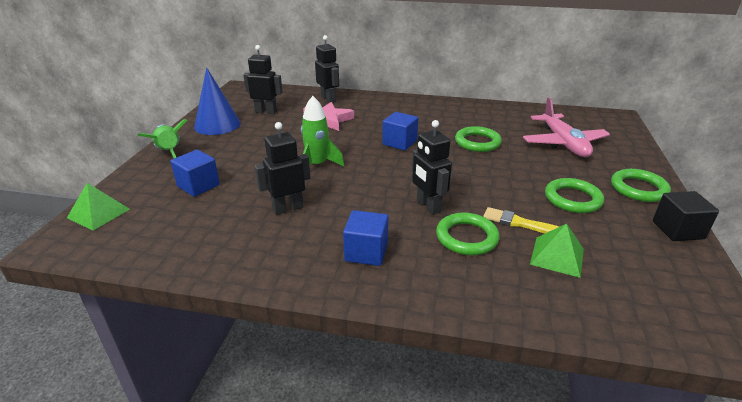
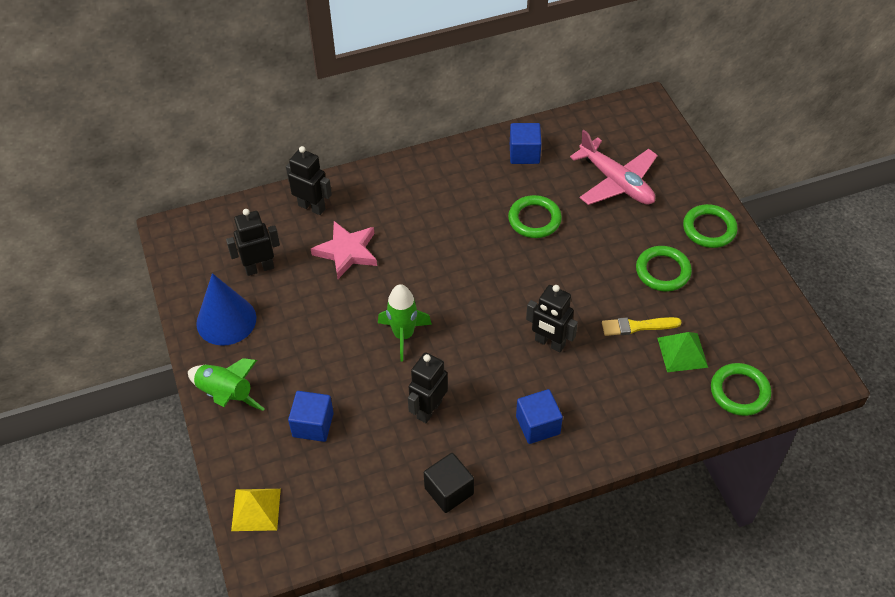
camera: 30 degrees left, 20 degrees up
(98, 213) = (256, 509): green pyramid -> yellow pyramid
(399, 142) = (457, 257): blue cube -> blue cube (524, 153)
(466, 237) = (604, 366): green ring -> green ring (739, 392)
(677, 230) = (756, 273): black cube -> black cube (449, 491)

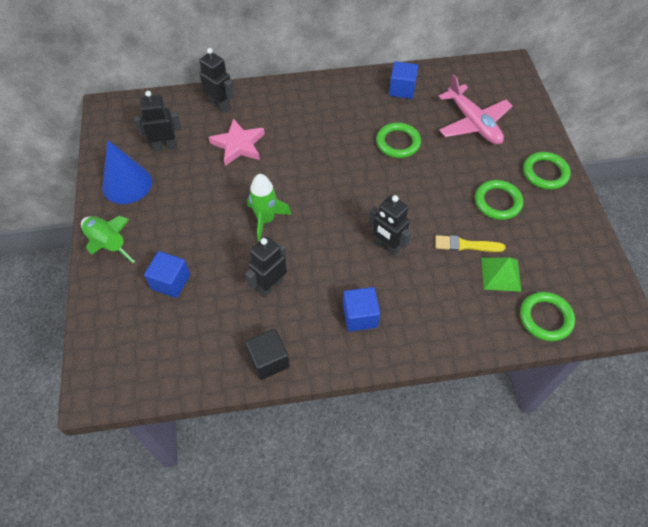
camera: 10 degrees right, 5 degrees up
(256, 509) = (102, 346): yellow pyramid -> none

